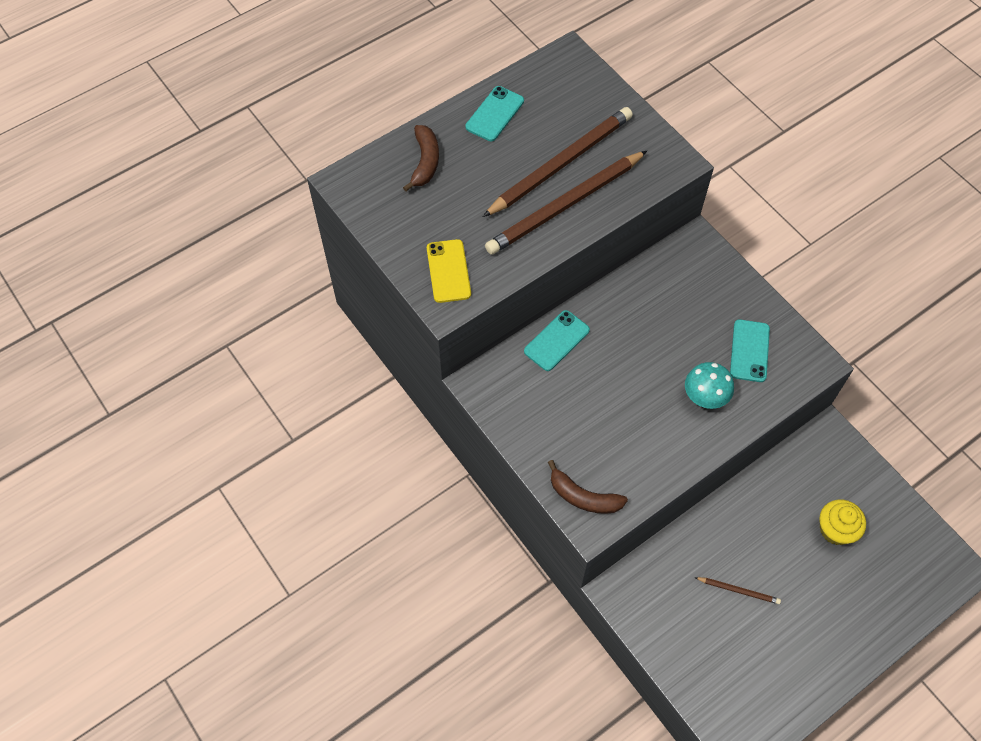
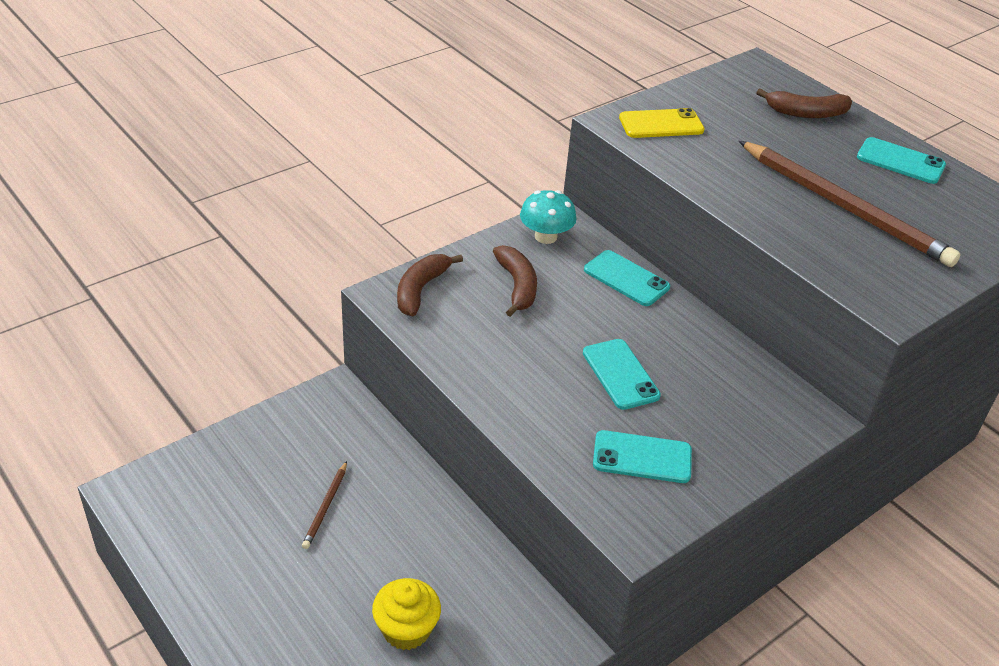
camera: 85 degrees right, 20 degrees down
(565, 206) = (780, 207): brown pencil -> none
(572, 422) = (517, 286): none -> brown banana
(669, 356) = (620, 374): none -> turquoise phone
(705, 396) = (564, 405): turquoise mushroom -> turquoise mushroom (545, 236)

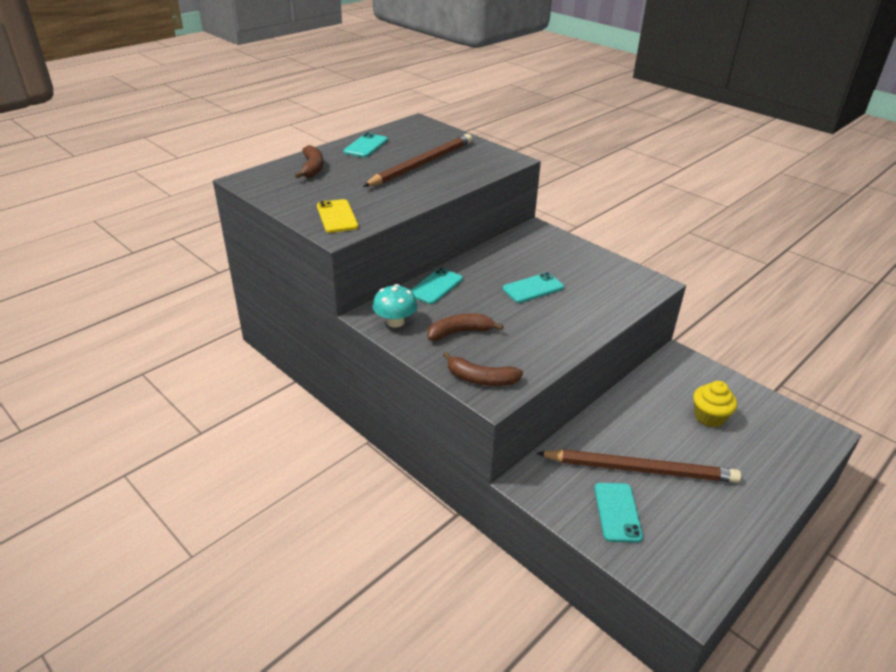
camera: 95 degrees left, 5 degrees down
(326, 507) = (640, 469): brown pencil -> brown pencil, size x2.36
(642, 457) = (598, 281): turquoise phone -> turquoise phone (617, 512)

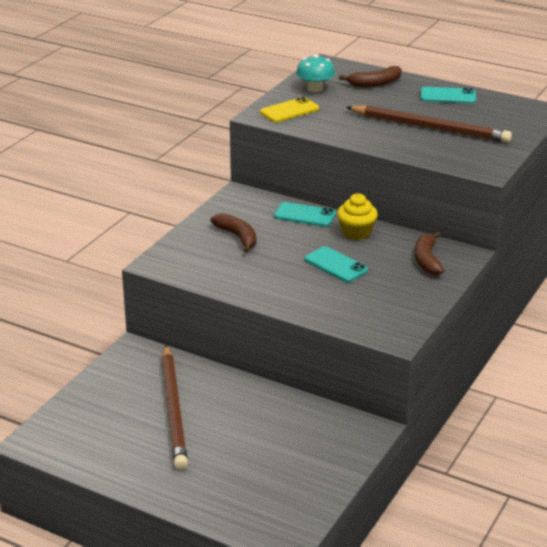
camera: 75 degrees right, 5 degrees down
(395, 322) = (236, 206): turquoise mushroom -> turquoise mushroom (315, 88)
(481, 379) = (176, 255): brown banana -> brown banana (427, 260)
(617, 512) = (115, 399): turquoise phone -> none
(709, 417) = (272, 453): yellow cupcake -> yellow cupcake (356, 232)

